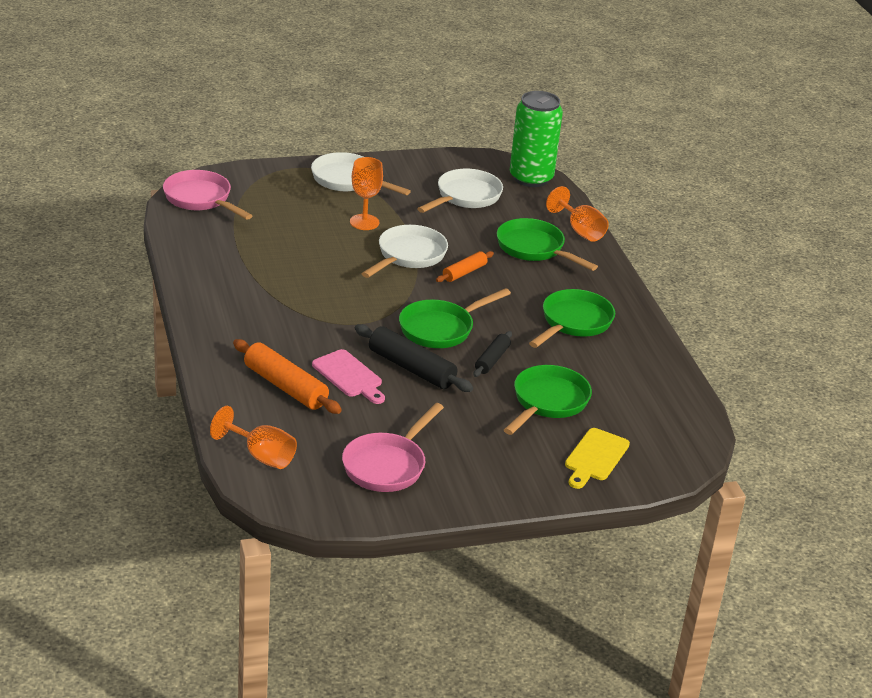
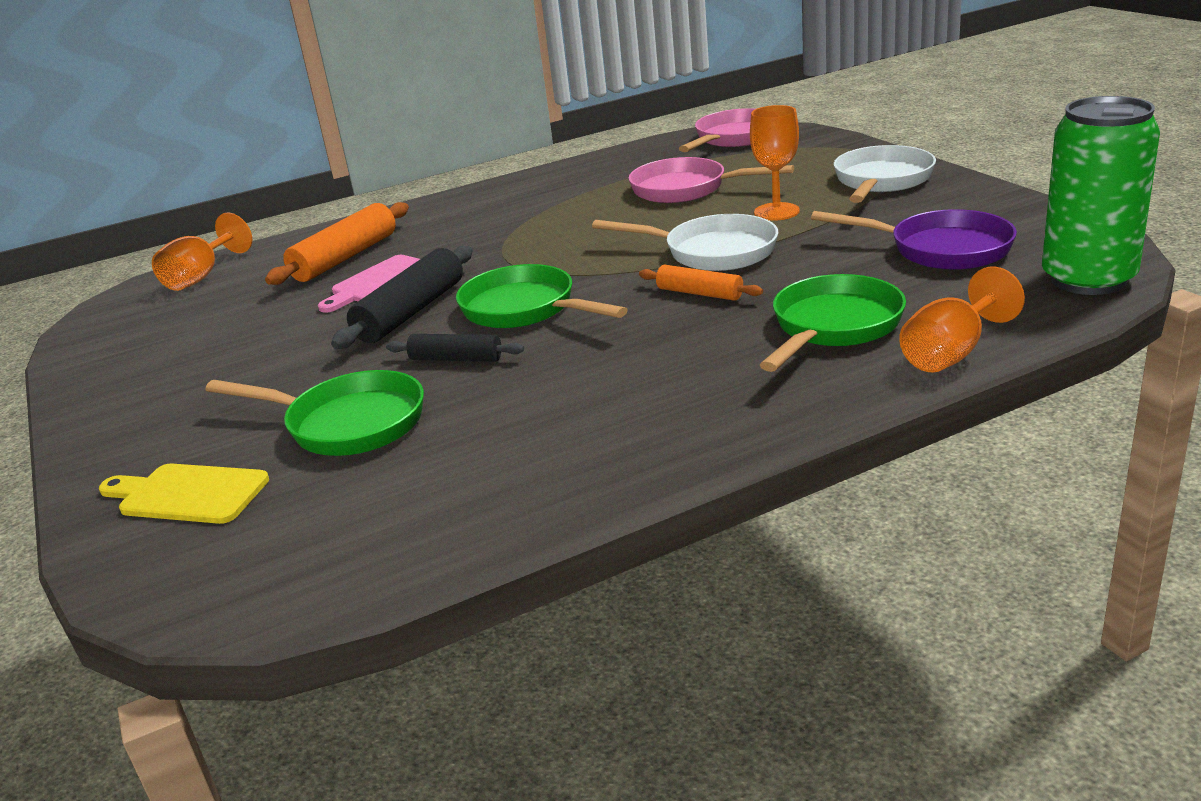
camera: 85 degrees right, 5 degrees down
(387, 465) = (177, 343): pink pan -> pink pan (686, 189)
(465, 197) = (941, 249): white pan -> purple pan
(573, 322) = (610, 403): green pan -> none

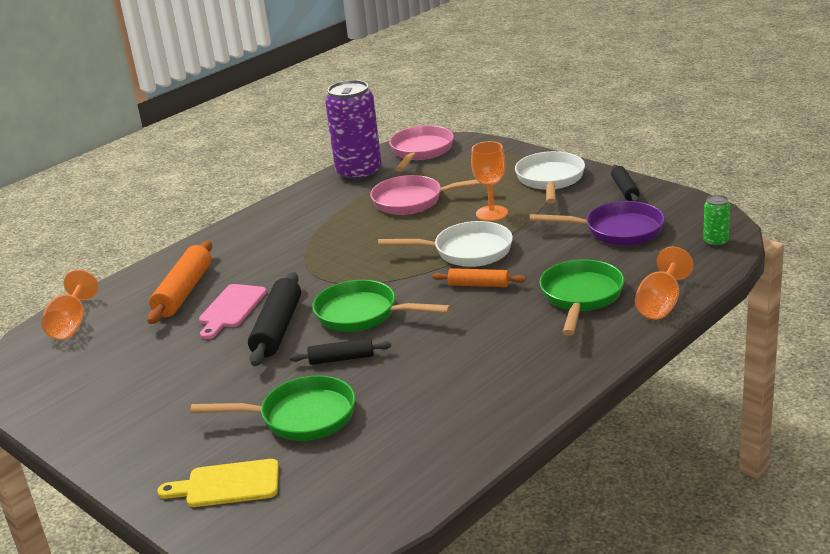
camera: 20 degrees left, 0 degrees up
(643, 155) = (359, 173): none -> purple can
(982, 201) = (625, 189): none -> black rolling pin
(1088, 279) = (715, 242): green can -> green can, size x0.44

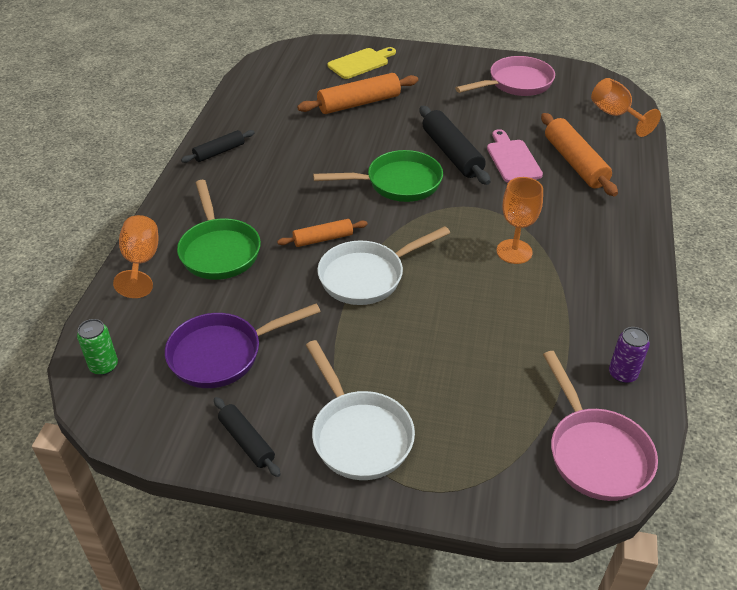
camera: 145 degrees right, 15 degrees up
(301, 417) = (359, 103): green pan -> orange rolling pin
(341, 359) = (374, 145): black rolling pin -> black rolling pin (219, 152)
(359, 173) = (622, 374): purple can -> purple can, size x0.44
(413, 201) = (497, 338): pink pan -> pink pan (516, 83)
(491, 213) = (386, 343): orange goblet -> orange goblet (514, 251)

